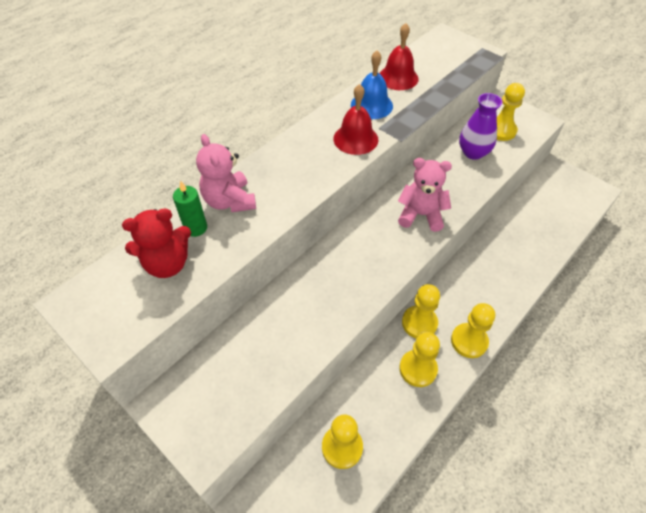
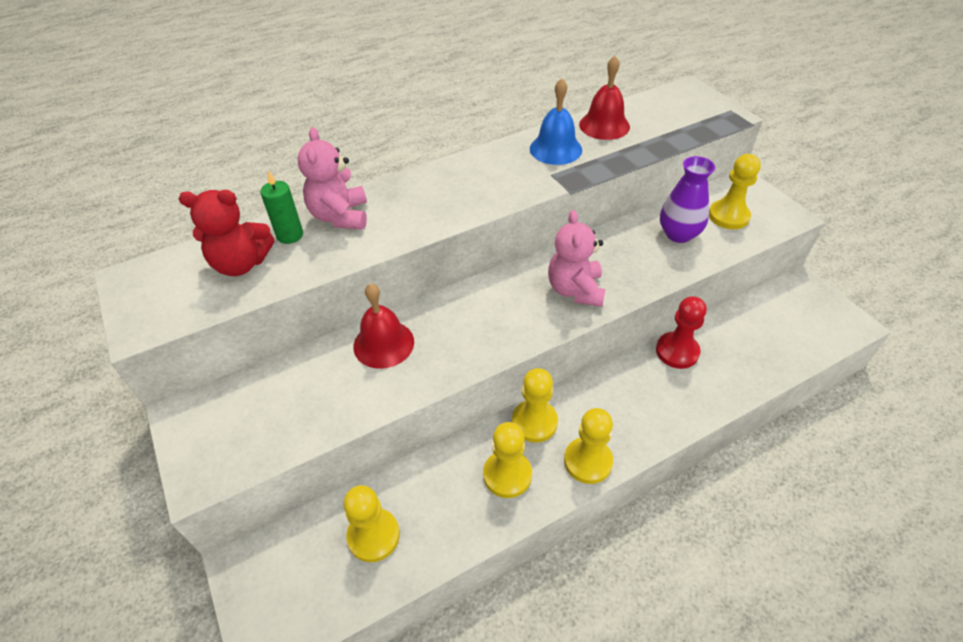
camera: 20 degrees right, 5 degrees down
(355, 139) = (517, 181): red bell -> red bell (383, 344)
(420, 215) = (575, 290): pink teddy bear -> pink teddy bear turned 120 degrees counterclockwise
(494, 241) = (677, 351): none -> red pawn

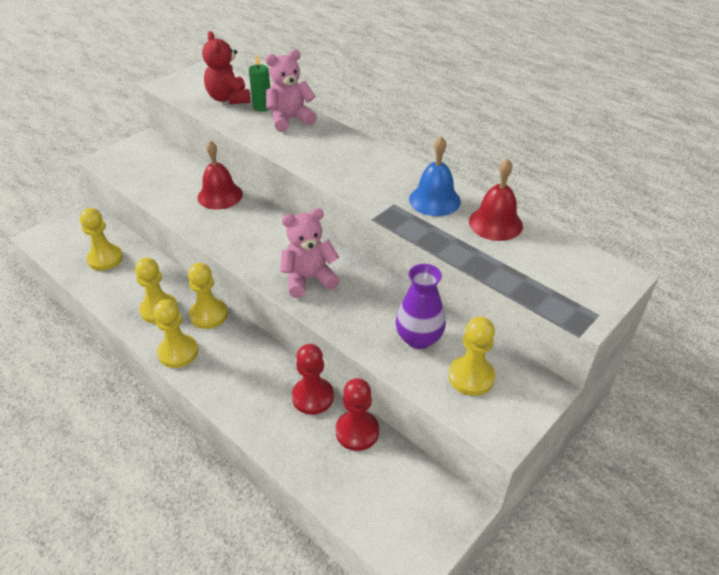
camera: 70 degrees right, 5 degrees down
(723, 328) = (357, 431): none -> red pawn

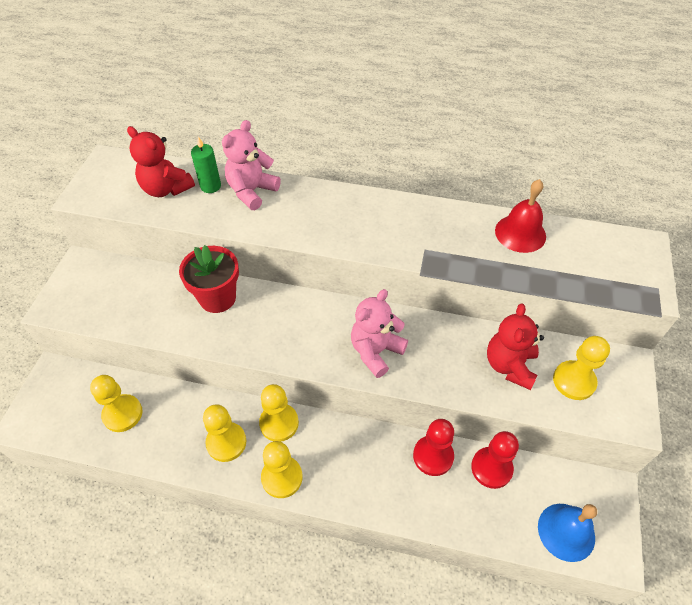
camera: 30 degrees left, 10 degrees up
(220, 195) = (217, 298): red bell -> red flower pot
(419, 338) = (509, 365): purple vase -> red teddy bear
(434, 200) = (454, 230): blue bell -> blue bell (566, 532)

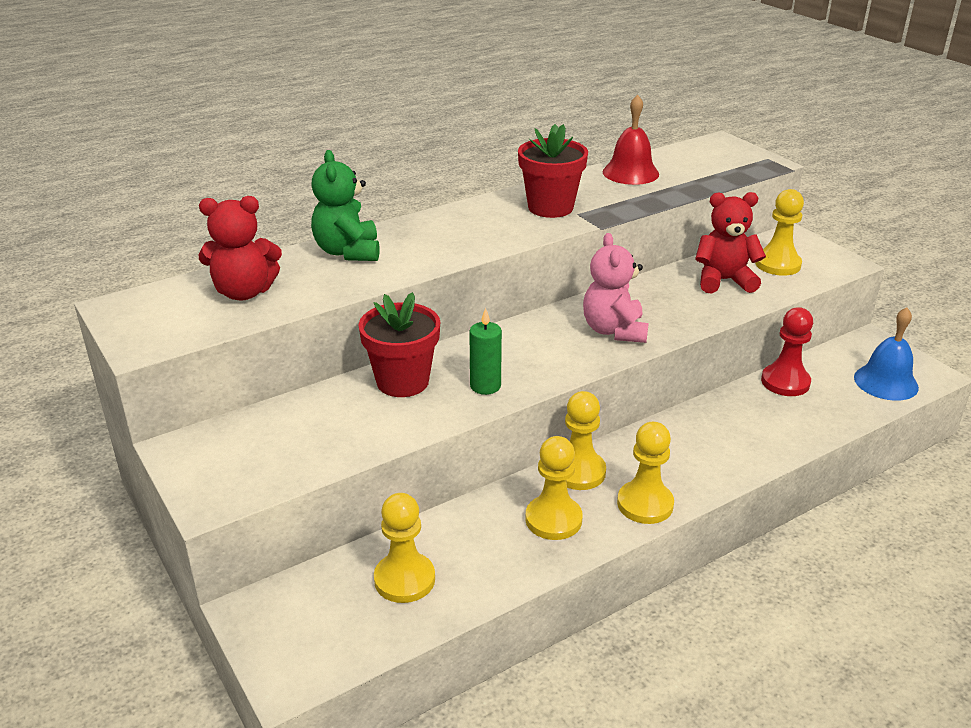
camera: 45 degrees left, 20 degrees down
(210, 186) = (294, 268): green candle -> green candle (485, 386)
(252, 191) = (348, 252): pink teddy bear -> green teddy bear
(415, 231) = (550, 207): none -> red flower pot
(433, 456) = (735, 404): red pawn -> none
(509, 365) = (724, 281): red teddy bear -> red teddy bear turned 120 degrees clockwise

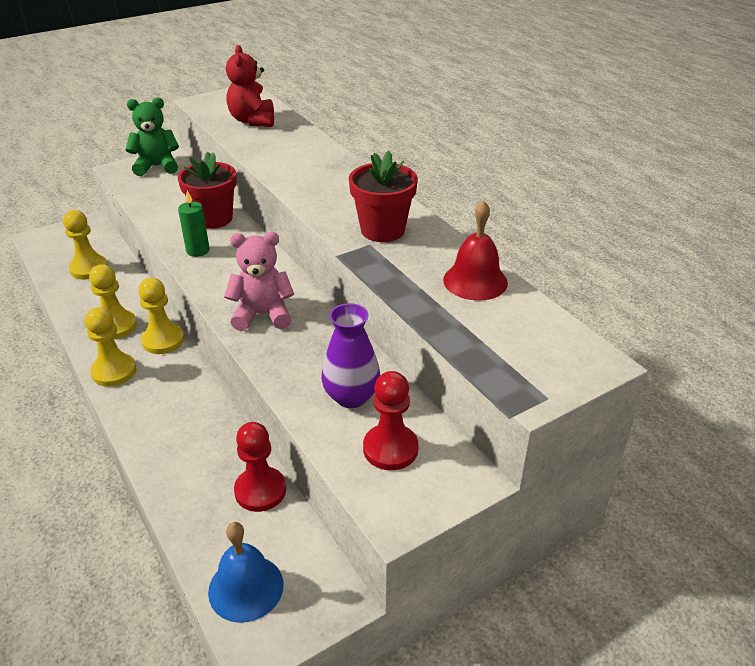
camera: 90 degrees right, 5 degrees up
(348, 252) = (304, 148): green teddy bear -> green teddy bear (157, 166)
(724, 281) = (351, 396): red teddy bear -> purple vase
(777, 264) = (390, 449): yellow pawn -> red pawn

